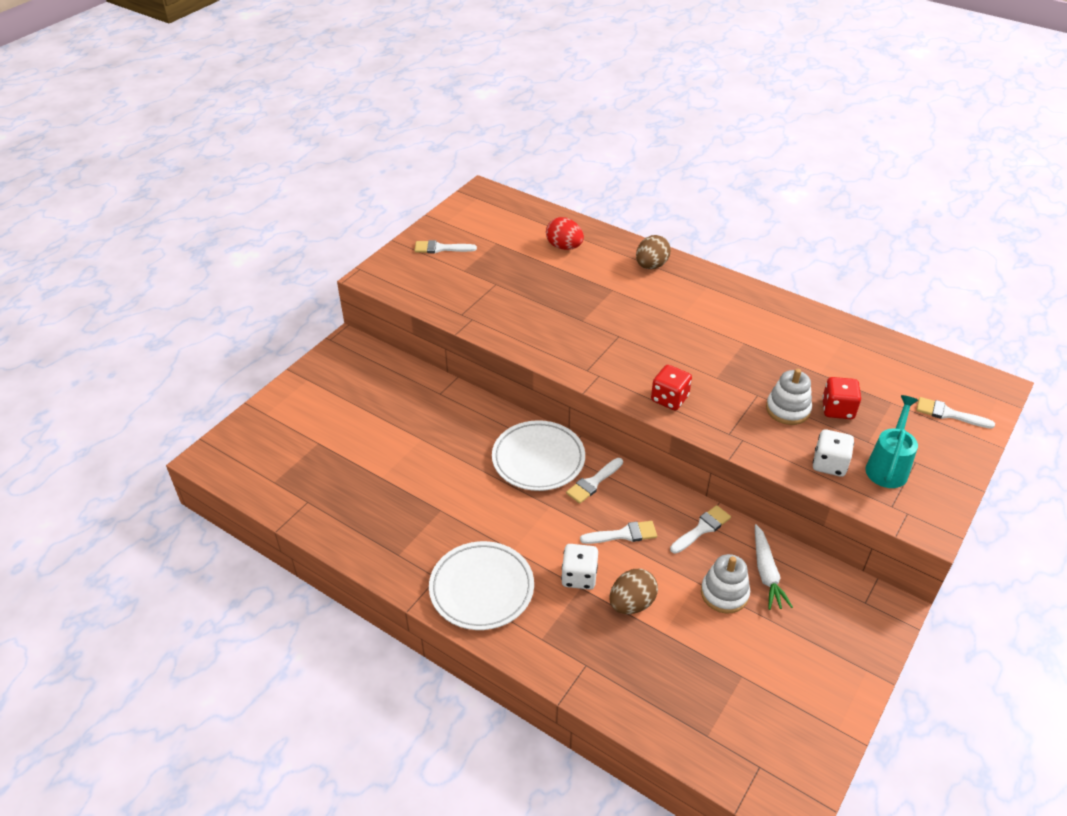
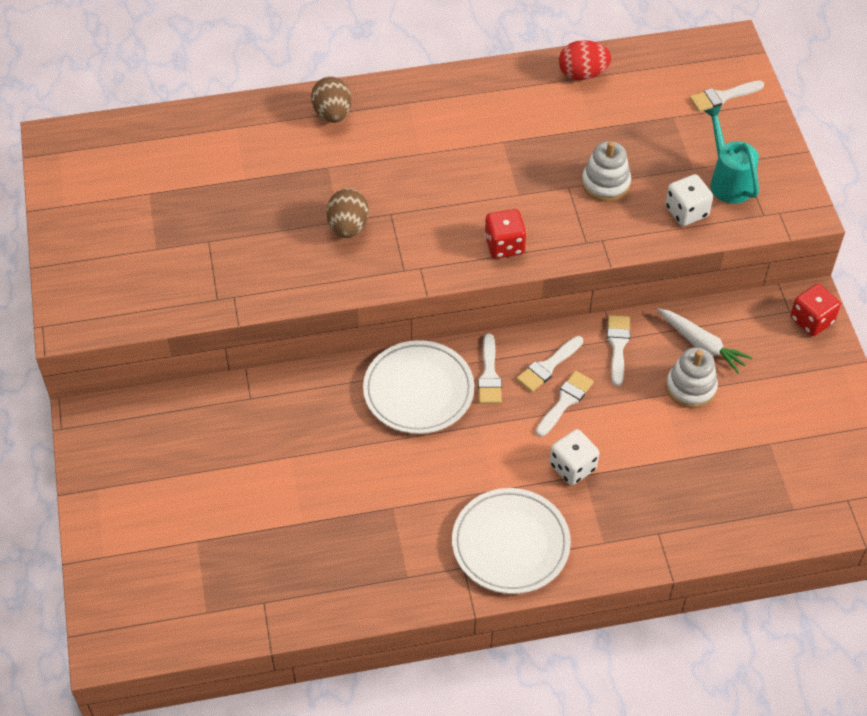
camera: 45 degrees left, 10 degrees up
(440, 248) = (99, 240): white brush -> white brush (548, 366)
(564, 247) = (224, 150): red egg -> red egg (582, 74)
(631, 603) = (636, 454): brown egg -> brown egg (348, 227)
(837, 409) = (641, 154): red dice -> red dice (811, 320)

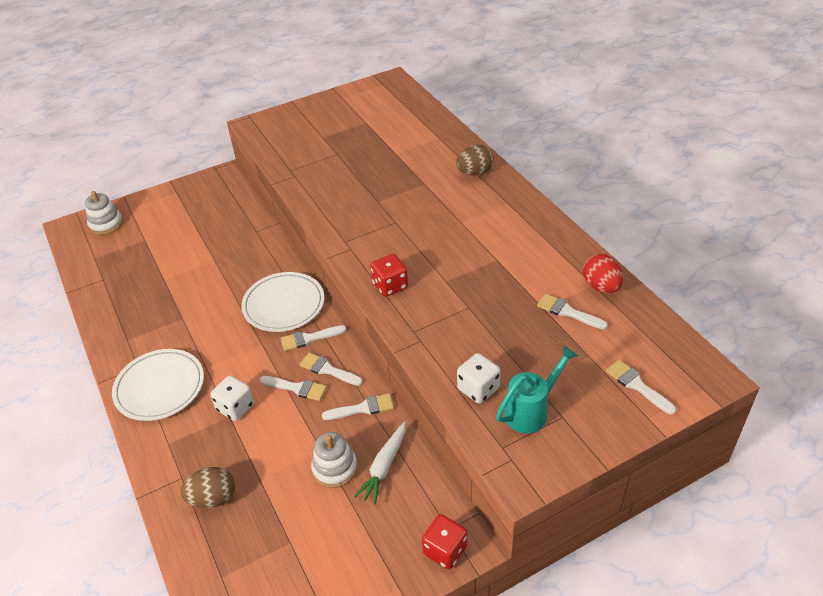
camera: 75 degrees right, 10 degrees down
(348, 227) = (374, 206): brown egg -> brown egg (213, 498)
(605, 183) = (484, 329): white stacking toy -> white stacking toy (106, 224)
(608, 111) = (567, 312): none -> white brush

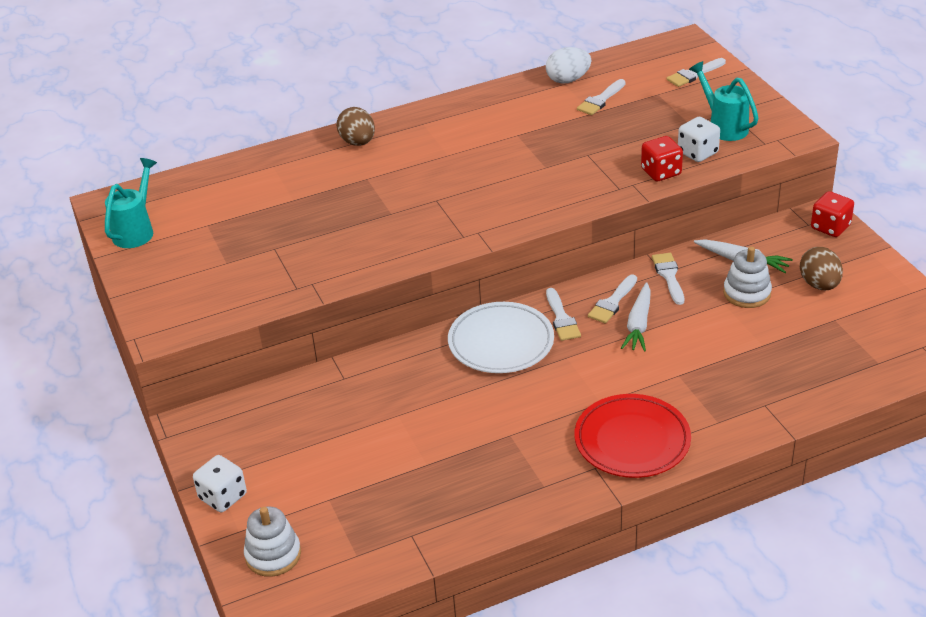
camera: 85 degrees left, 5 degrees down
(160, 387) = (632, 440): white plate -> red plate
(213, 498) = (789, 377): brown egg -> brown egg (819, 284)
(235, 407) = (665, 371): white dice -> white dice (223, 497)
(297, 388) = (638, 324): white brush -> white carrot
(360, 97) = (136, 231): none -> turquoise watering can
(390, 286) = (547, 203): red dice -> red dice (661, 172)
(601, 287) = (568, 80): red egg -> white egg

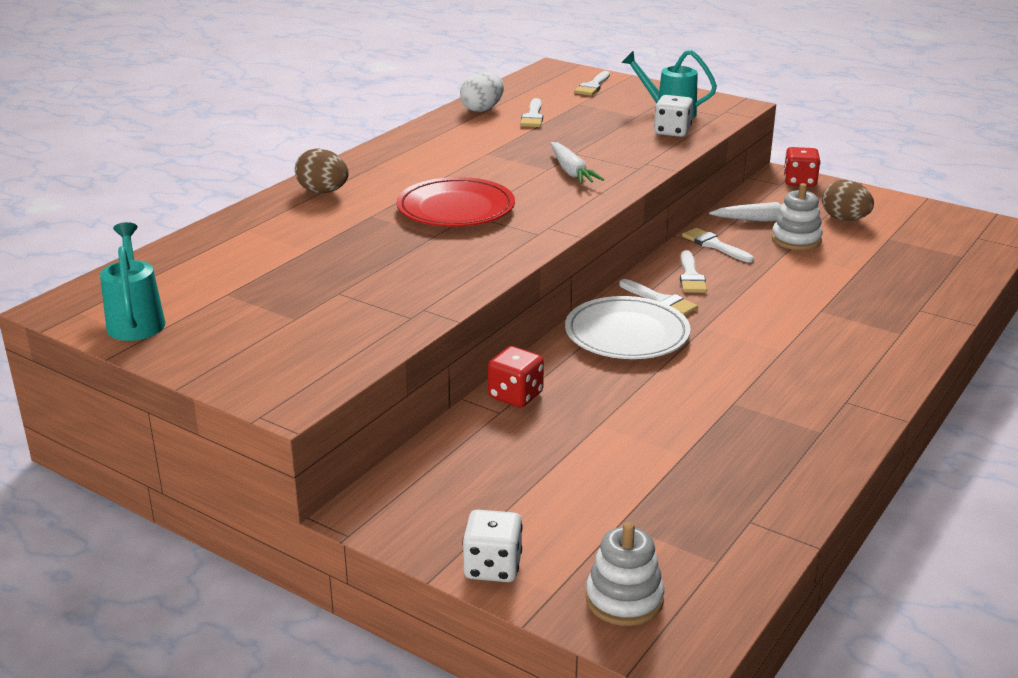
camera: 35 degrees left, 10 degrees down
(632, 440) = (849, 370): red plate -> red plate (456, 209)
(638, 324) = (736, 285): white carrot -> white carrot (571, 172)
(661, 172) = (659, 150): red dice -> red dice (515, 395)

